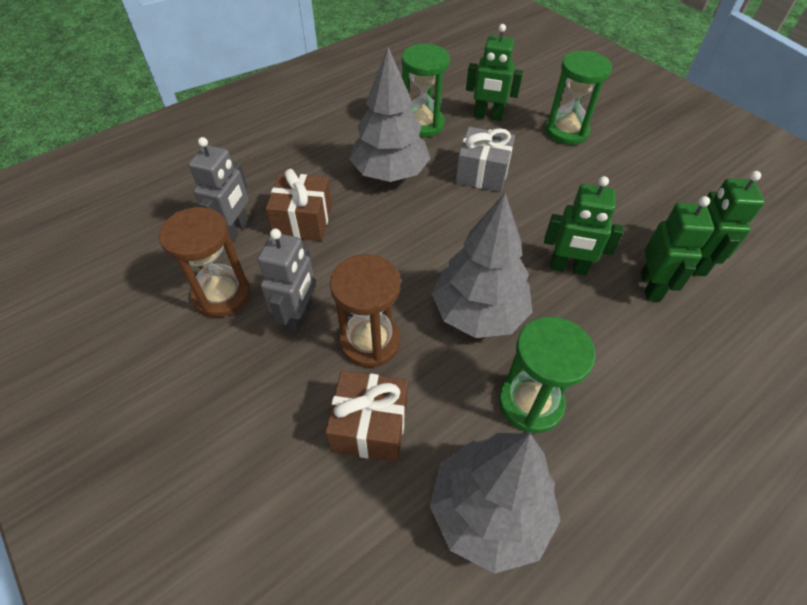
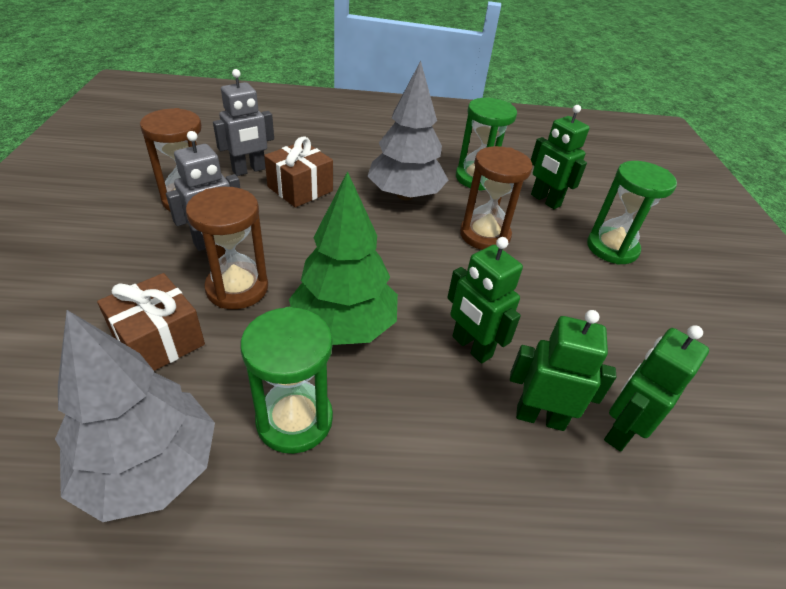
camera: 35 degrees right, 10 degrees down
(478, 313) = (344, 326): grey tree -> green tree
(482, 173) = (484, 235): grey gift -> brown hourglass
(651, 286) = (540, 417): green robot -> green robot turned 120 degrees counterclockwise

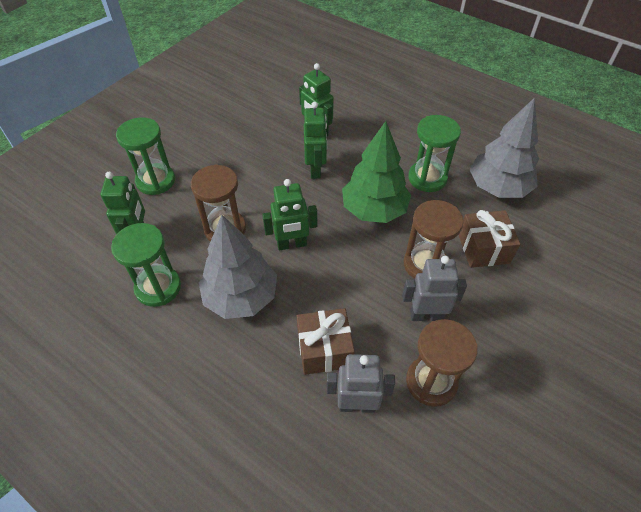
camera: 140 degrees left, 10 degrees up
(621, 430) = (288, 114): green robot -> green robot (292, 244)

